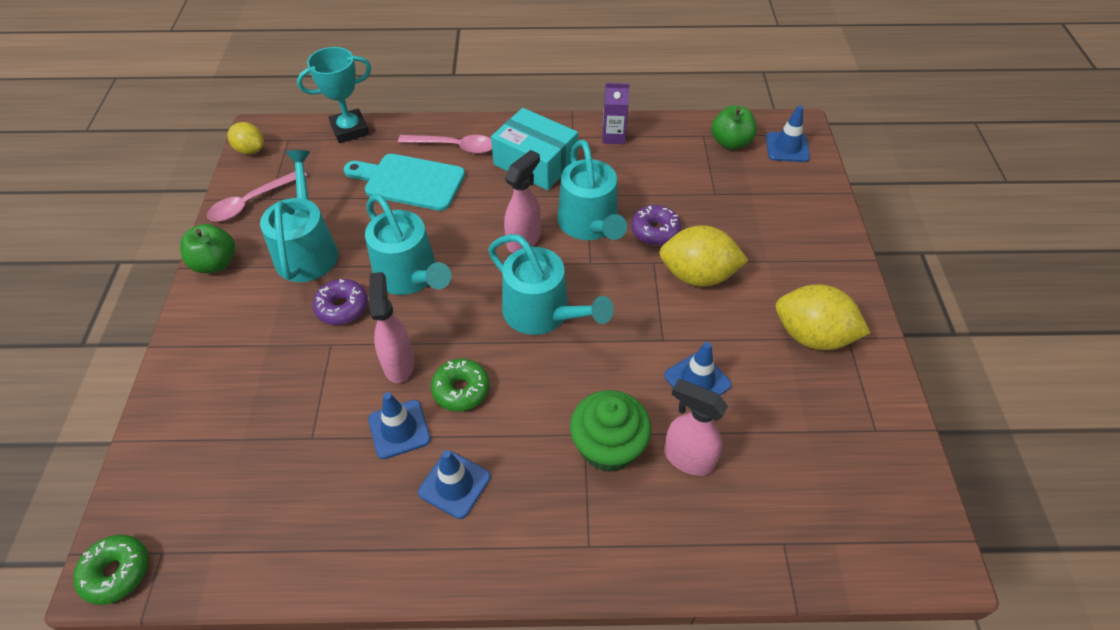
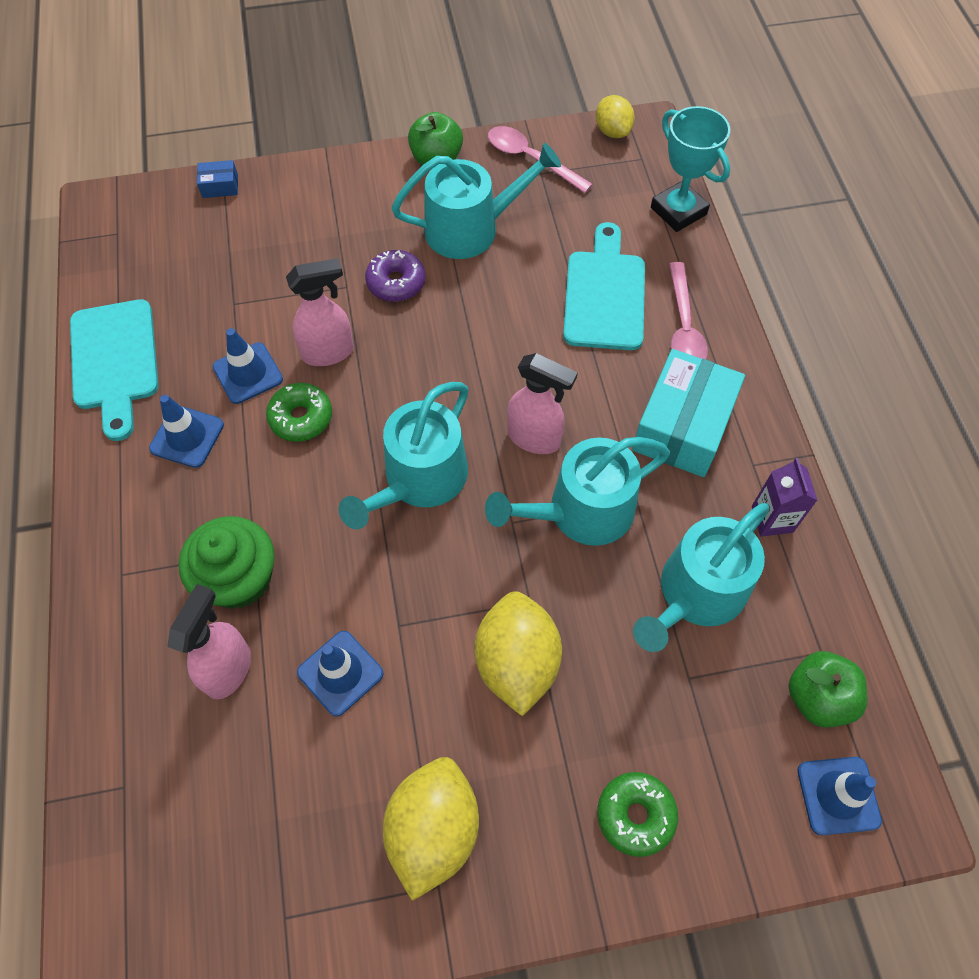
camera: 80 degrees right, 10 degrees up
(117, 572) = (100, 211): green donut -> green donut (635, 815)
(149, 443) = (220, 186): none -> blue box
(250, 150) = (612, 131): yellow lemon -> yellow lemon turned 45 degrees counterclockwise
(341, 553) = (115, 361): none -> turquoise cutting board
(409, 275) = (452, 332): turquoise watering can -> turquoise watering can (696, 593)
(655, 231) = (589, 597): purple donut -> none

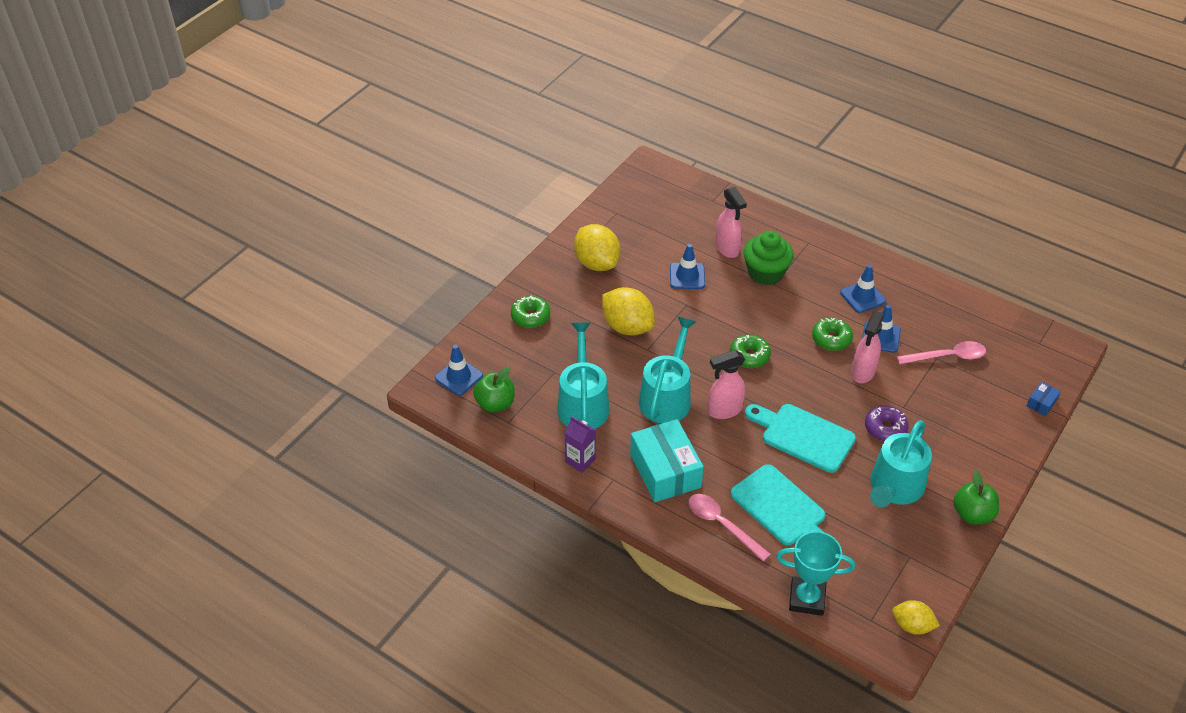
camera: 135 degrees right, 15 degrees down
(115, 361) = (939, 297): turquoise cutting board -> turquoise cutting board (803, 436)
(420, 479) = (749, 356): turquoise watering can -> green donut
(531, 159) = (927, 561): pink spoon -> pink spoon (947, 356)

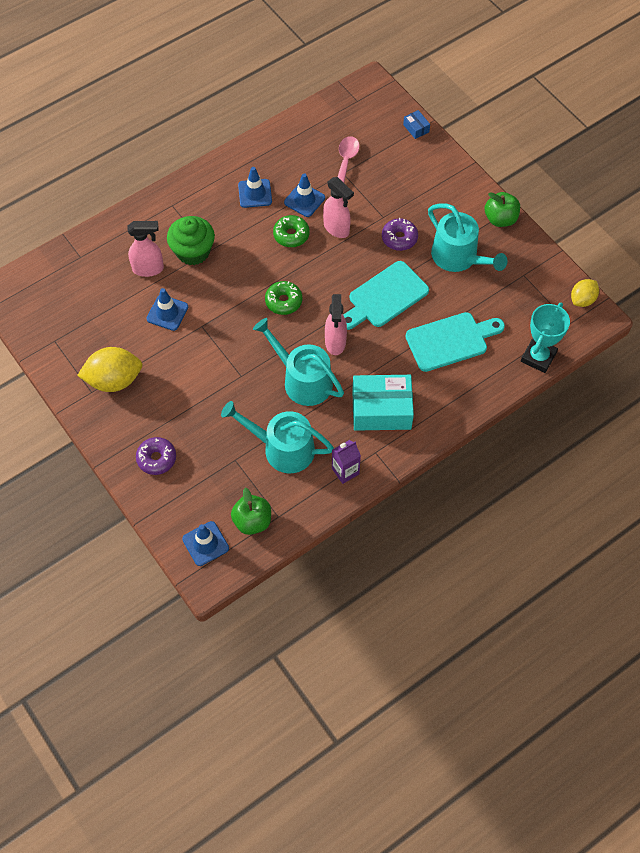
camera: 70 degrees left, 15 degrees up
(530, 316) = (156, 458): green donut -> purple donut
(627, 327) = (207, 382): yellow lemon -> none
(722, 525) = (451, 388): pink spoon -> none

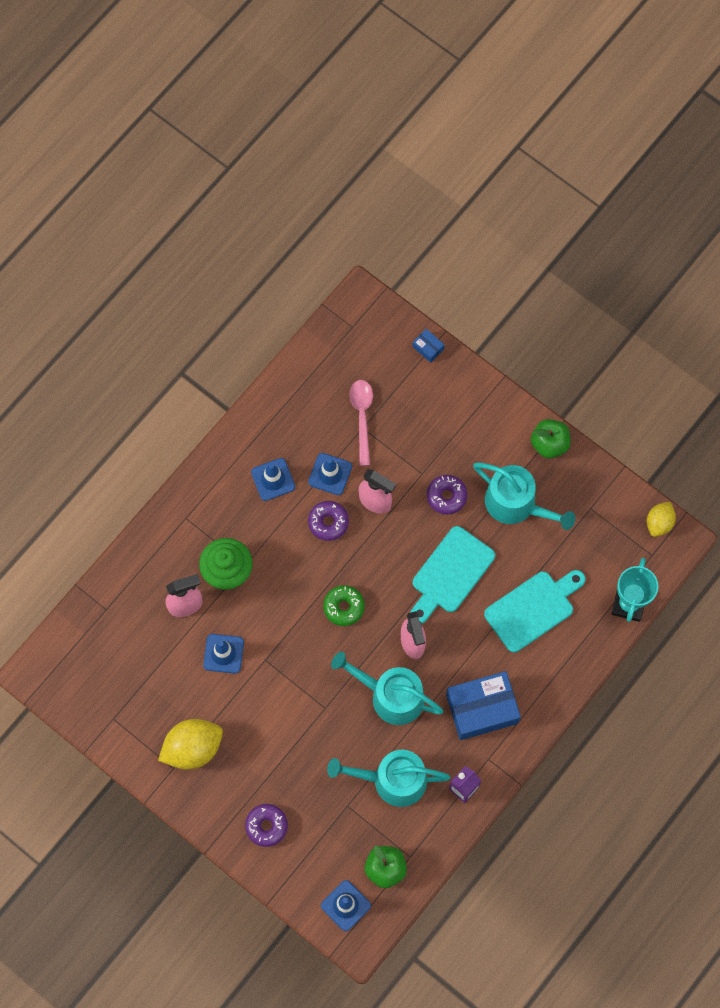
camera: 15 degrees left, 10 degrees up
(291, 235) = (328, 522): green donut -> purple donut
(381, 410) = (482, 709): turquoise box -> blue box

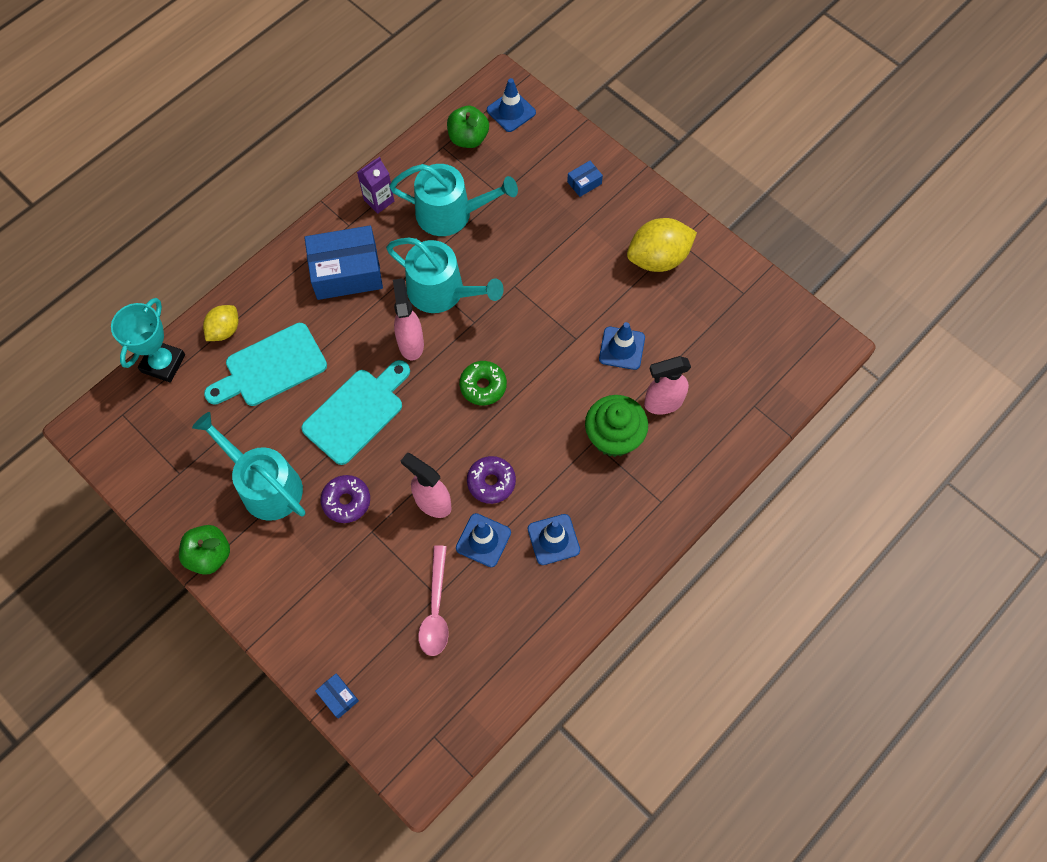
camera: 175 degrees left, 5 degrees down
(266, 826) = (584, 183): purple donut -> blue box
(659, 523) = (103, 449): yellow lemon -> yellow lemon (224, 330)

